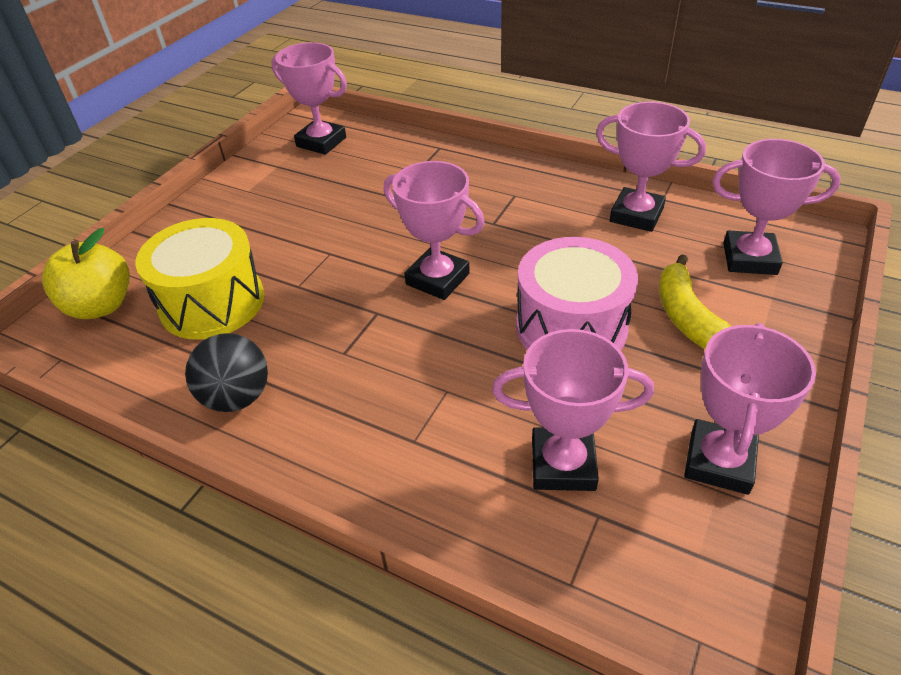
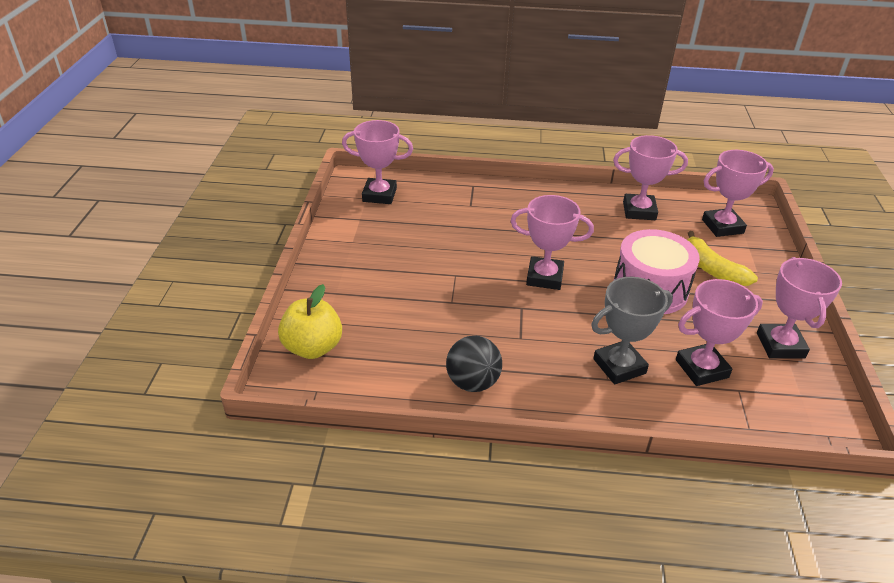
camera: 25 degrees left, 5 degrees down
(212, 302) = (398, 326): yellow drum -> none
(443, 427) = (619, 366): none -> grey trophy

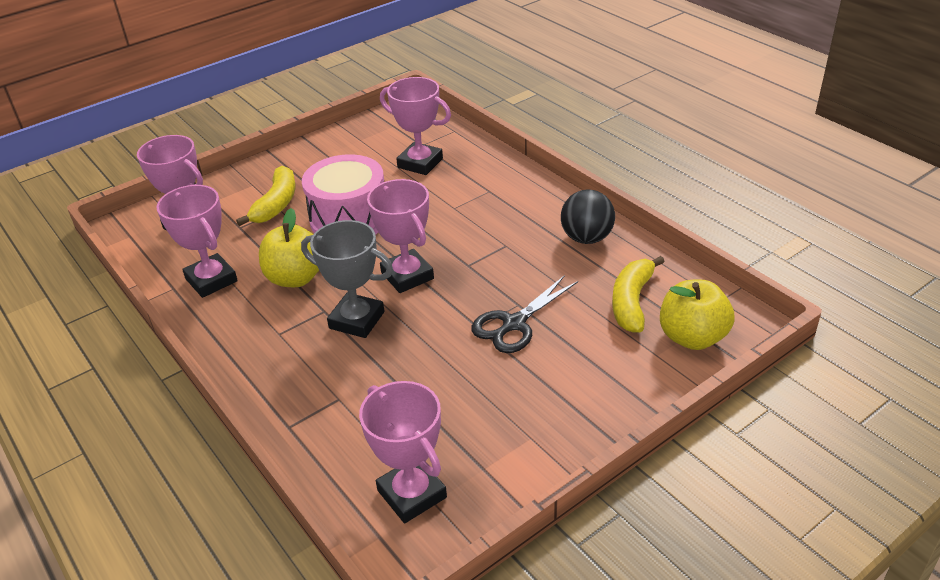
camera: 130 degrees left, 0 degrees up
(379, 349) = (631, 302): none -> yellow banana
(436, 288) = (514, 324): none -> black scissors
(601, 238) = (295, 278): none -> yellow apple
(619, 366) = (468, 192): grey trophy -> grey trophy (357, 320)
(780, 345) = (347, 146): pink trophy -> none

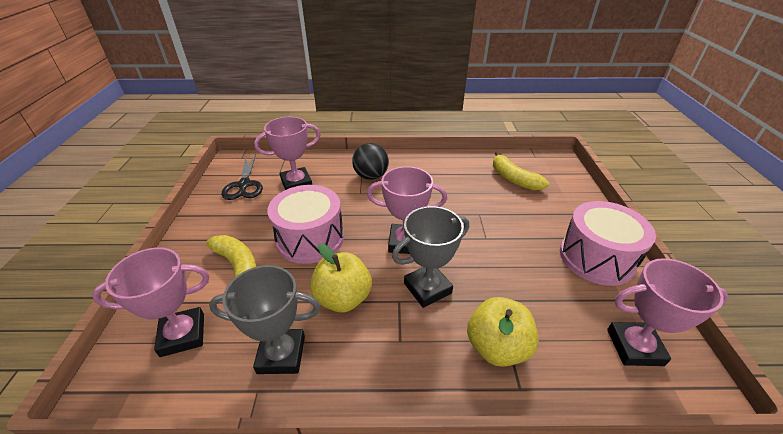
camera: 55 degrees left, 0 degrees up
(211, 280) = (281, 354): pink trophy -> grey trophy
(514, 324) = (496, 223): black scissors -> black scissors (244, 185)
(539, 426) = (596, 258): none -> pink drum
(586, 238) = (446, 166): black ball -> black ball (371, 176)
(692, 337) = (557, 176): yellow apple -> yellow apple (497, 347)

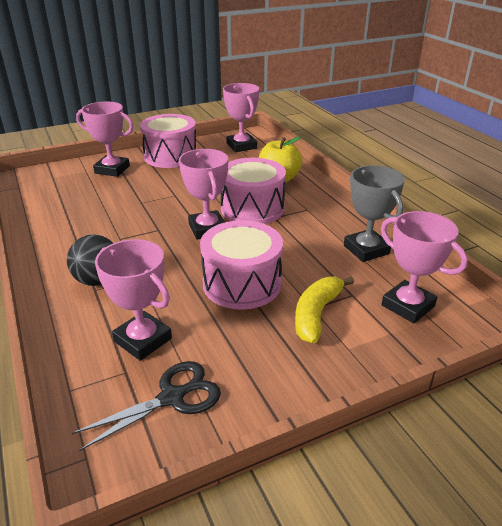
camera: 115 degrees left, 5 degrees down
(343, 298) = (295, 240): yellow apple -> none
(427, 288) = (252, 208): grey trophy -> pink drum
(513, 179) = (70, 193): yellow banana -> none
(562, 208) = (112, 169): none -> pink trophy

